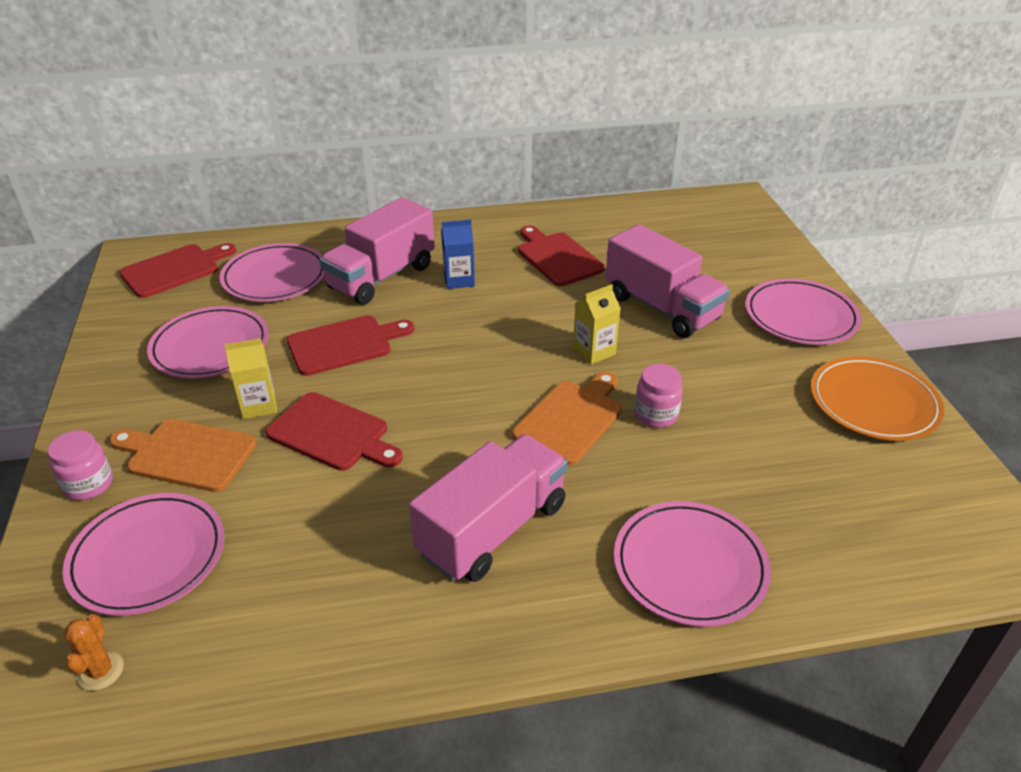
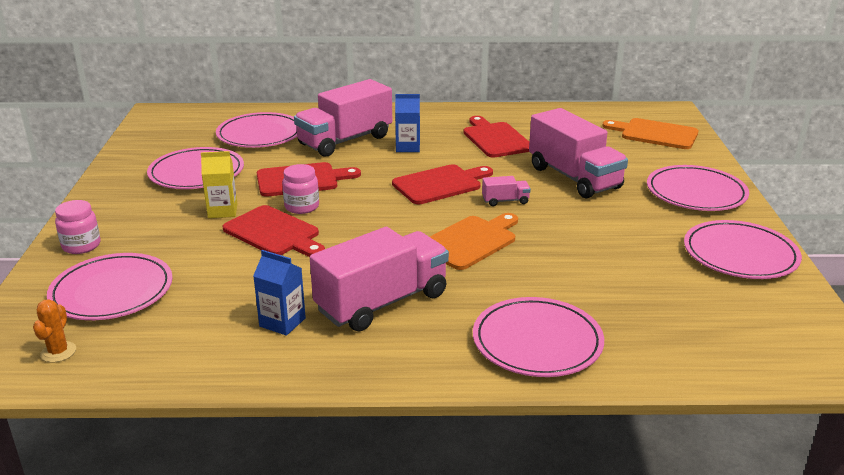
camera: 10 degrees right, 10 degrees down
(174, 270) = (183, 124): red cutting board -> red cutting board (440, 184)
(187, 454) = (159, 235): orange cutting board -> orange cutting board (655, 134)
(379, 578) = (282, 322): none -> blue carton
(594, 351) = (505, 201): yellow carton -> pink truck
(656, 415) = (543, 245): pink jar -> pink jar (302, 207)
(873, 403) = (740, 254): orange plate -> pink plate

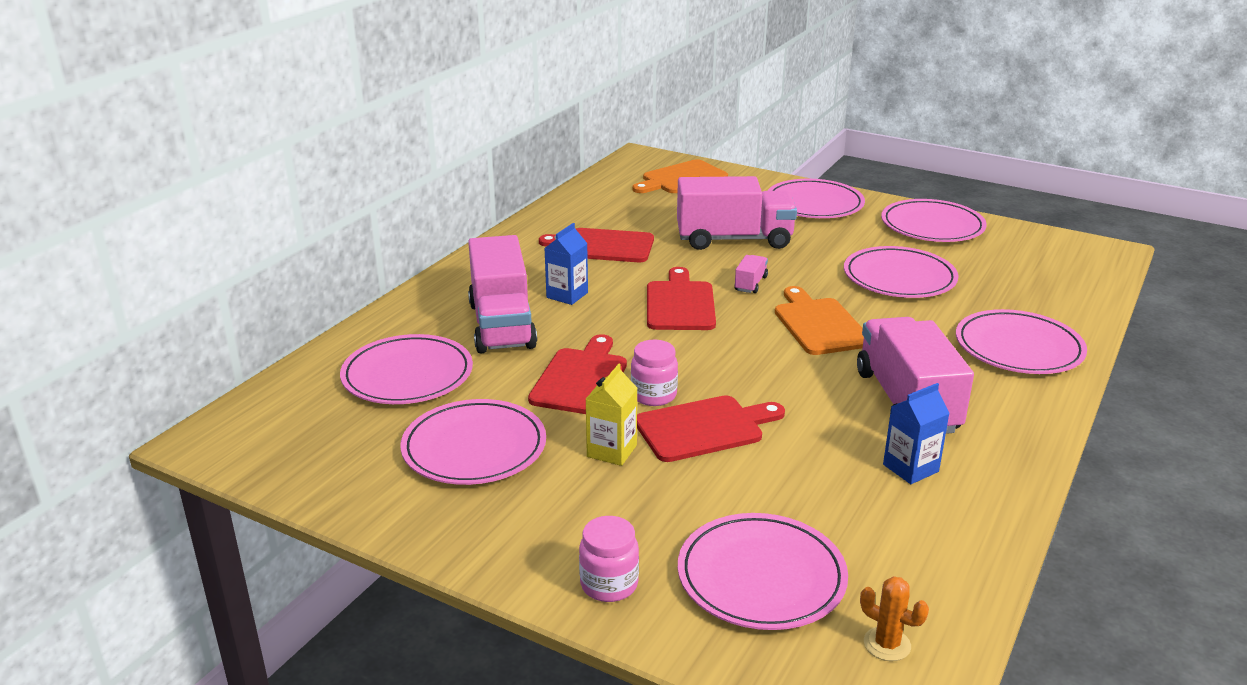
camera: 60 degrees left, 0 degrees up
(602, 259) = (899, 278): none -> pink plate

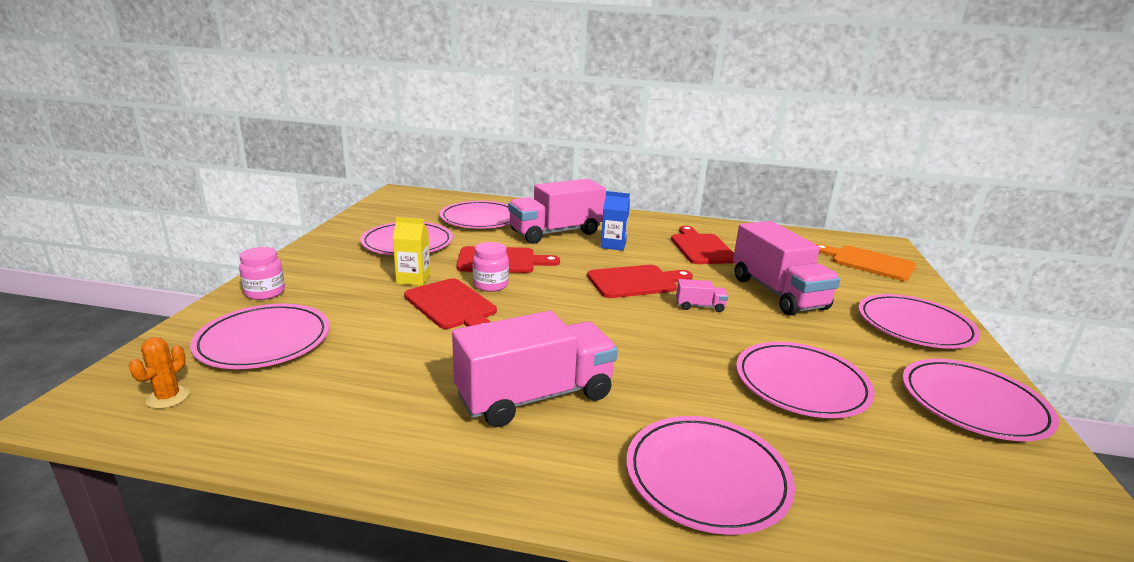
camera: 70 degrees right, 5 degrees down
(819, 324) = (653, 343): orange cutting board -> none
(910, 468) = (417, 402): blue carton -> none

